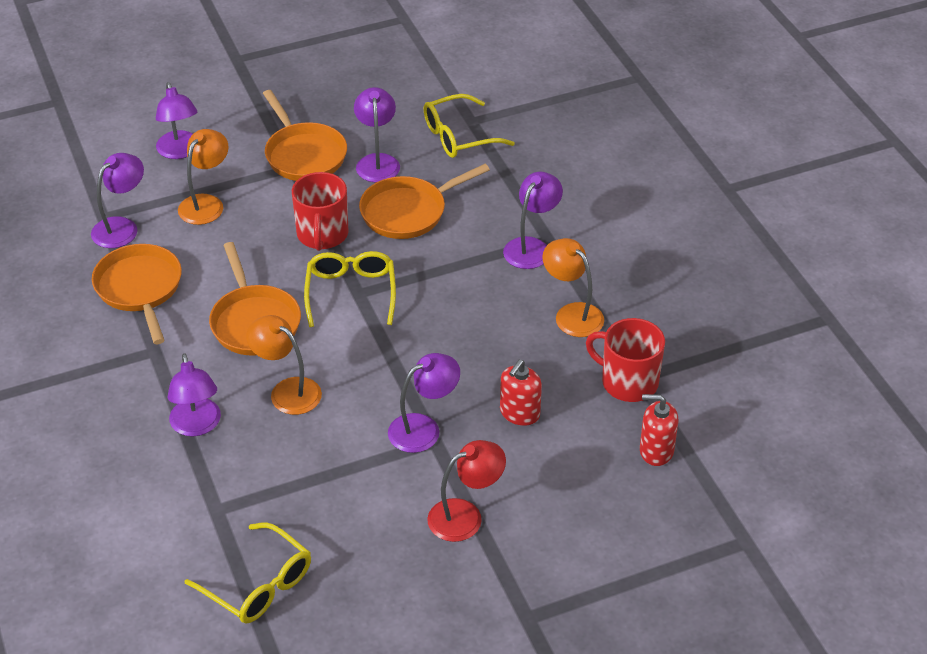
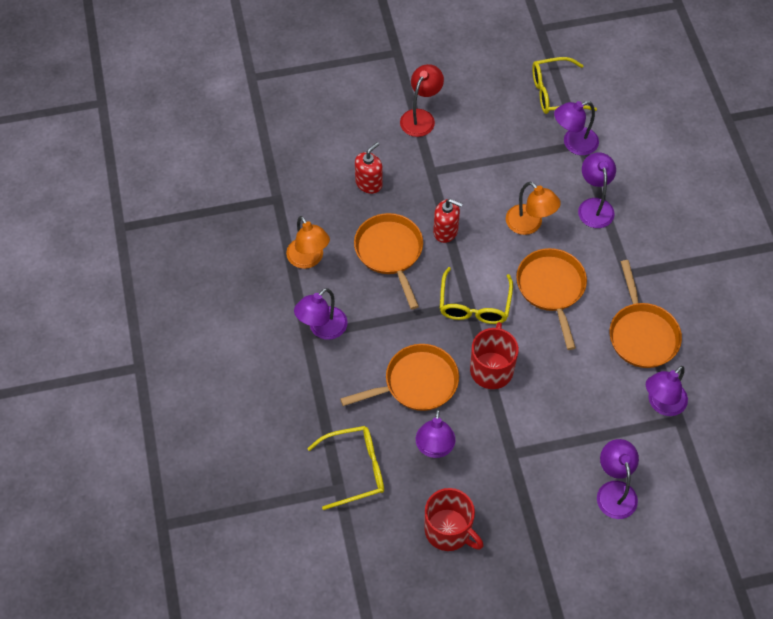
camera: 170 degrees left, 15 degrees up
(206, 203) = (589, 420): orange lamp -> none
(258, 584) = (555, 93): yellow glasses -> yellow glasses turned 60 degrees counterclockwise
(304, 154) = (500, 468): orange pan -> orange pan (390, 253)
(423, 428) = (437, 181): purple lamp -> purple lamp (573, 144)
(465, 516) = (421, 117): red lamp -> red lamp turned 135 degrees clockwise
(628, 382) = (286, 196): red mug -> red mug (449, 530)
(656, 451) = (285, 143): red soap dispenser -> red soap dispenser (445, 231)

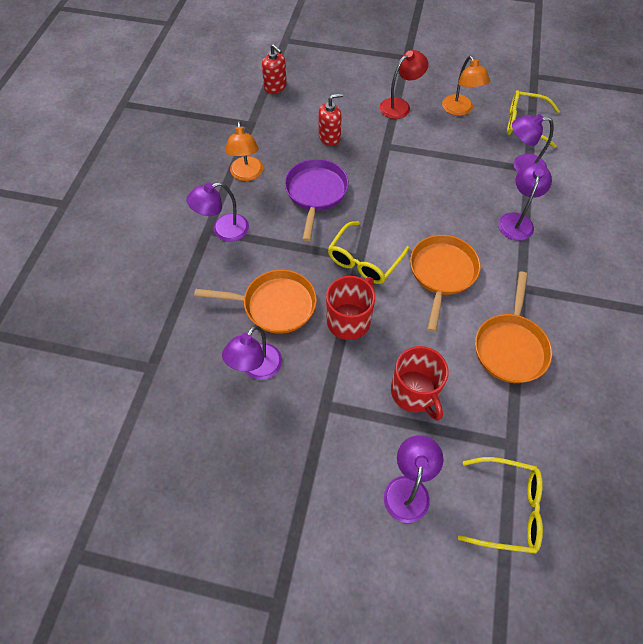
camera: 25 degrees right, 0 degrees up
(355, 469) = (175, 357): yellow glasses -> yellow glasses (507, 508)
(390, 253) = (316, 193): orange pan -> purple pan
(445, 231) = (372, 194): red soap dispenser -> red soap dispenser (275, 87)
(449, 530) = (224, 452): red mug -> red mug (414, 392)
(529, 225) = (449, 214): orange lamp -> orange lamp (460, 110)
(662, 404) = (500, 421): purple lamp -> none

